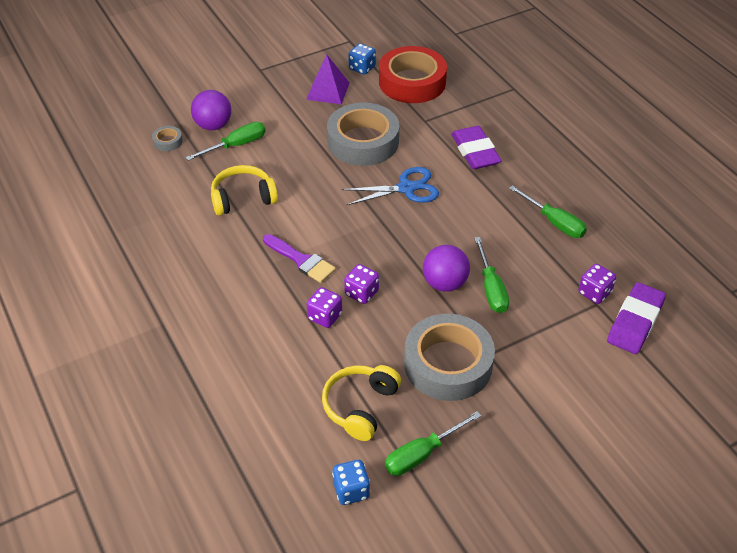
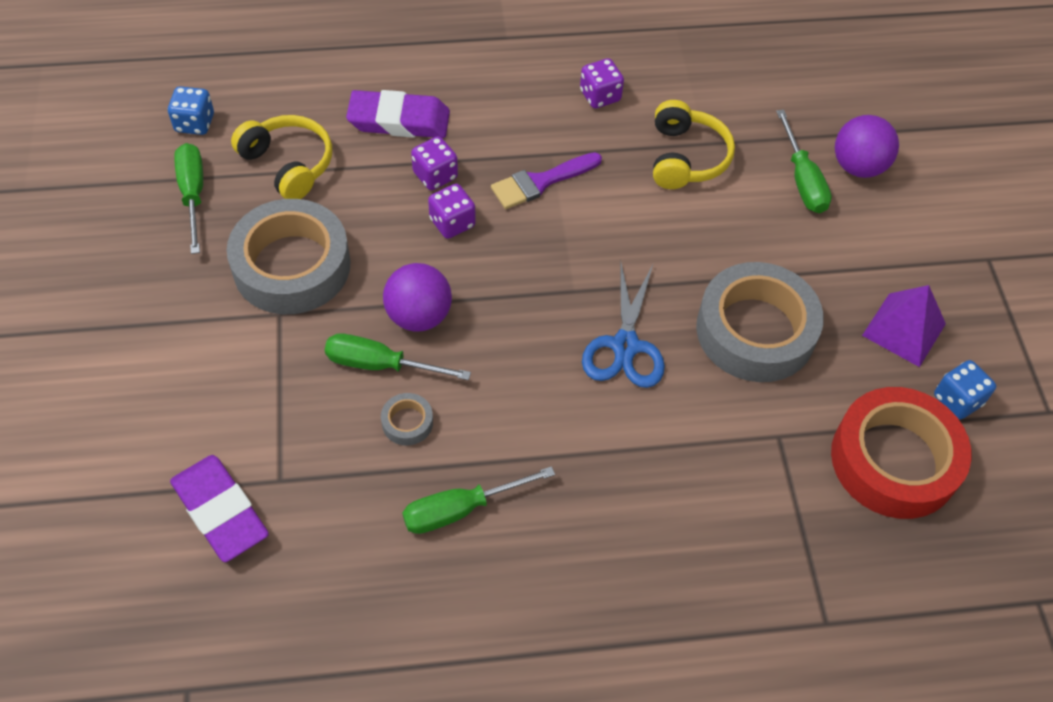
camera: 110 degrees right, 10 degrees up
(168, 141) = (838, 111): grey tape -> grey tape (407, 422)
(475, 152) = (671, 474): purple eraser -> purple eraser (399, 120)
(594, 293) = (300, 488): purple dice -> purple dice (600, 96)

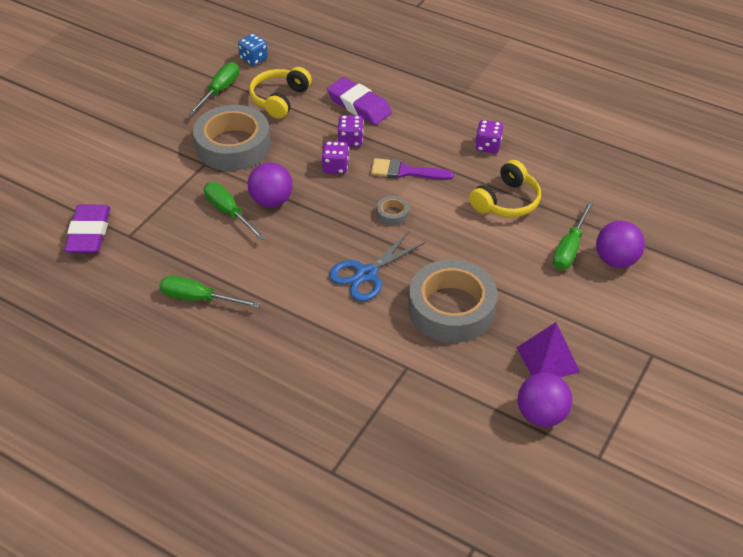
camera: 40 degrees right, 10 degrees down
(288, 164) = (280, 99): yellow headphones -> yellow headphones turned 150 degrees counterclockwise
(407, 422) = (214, 245): grey tape -> grey tape (392, 214)
(894, 460) = (464, 420): red tape -> none
(957, 400) = (541, 415): blue dice -> purple ball

